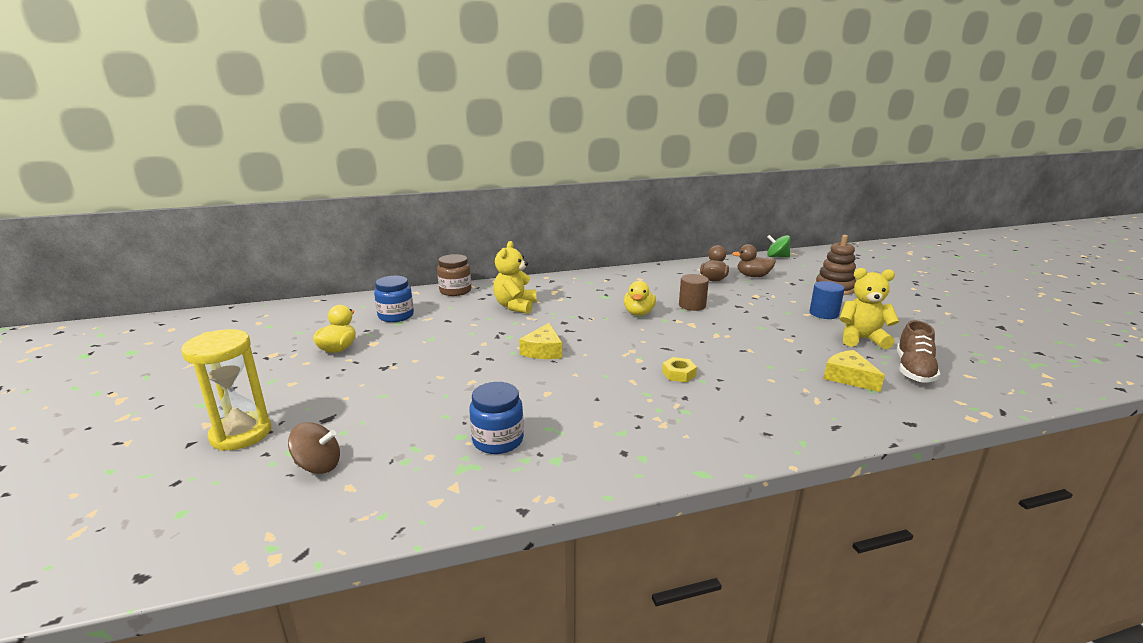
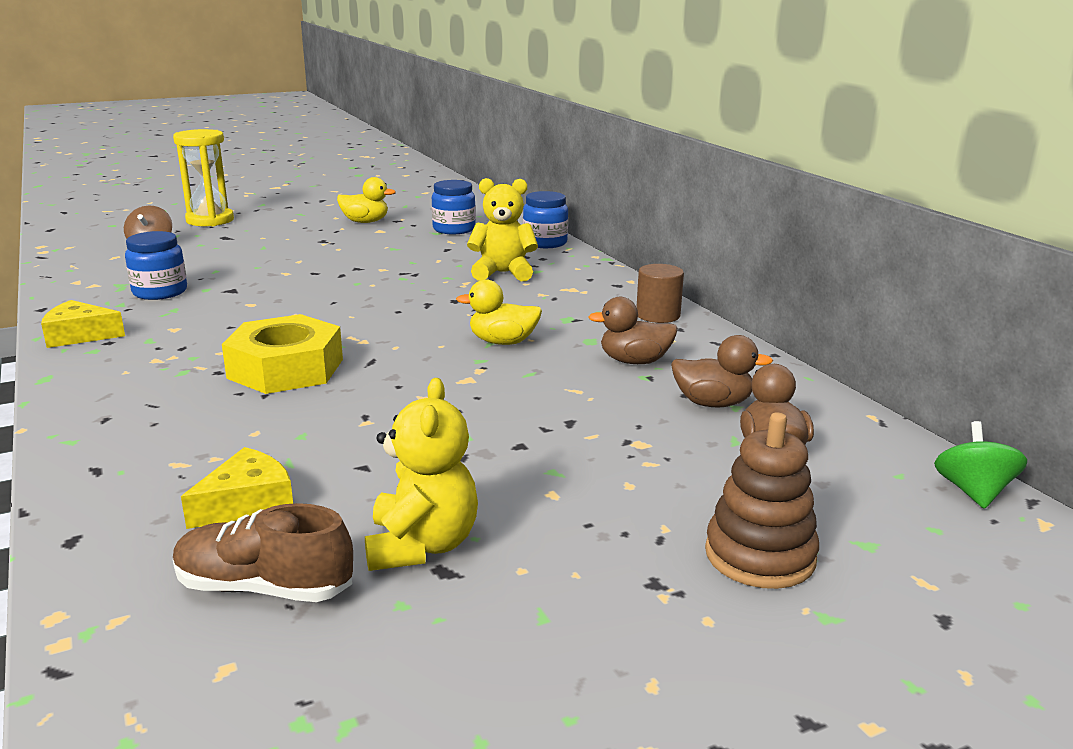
camera: 80 degrees right, 0 degrees up
(455, 291) = (545, 243): brown jar -> blue jar
(543, 350) = (362, 295): yellow cheese -> yellow cheese (79, 335)
(667, 288) = (634, 361): none -> brown duck
(679, 374) = (285, 368): yellow nut -> yellow nut, size x2.29
(692, 305) = (553, 381): brown cylinder -> brown cylinder (658, 315)
(824, 313) = (562, 515): blue cylinder -> none

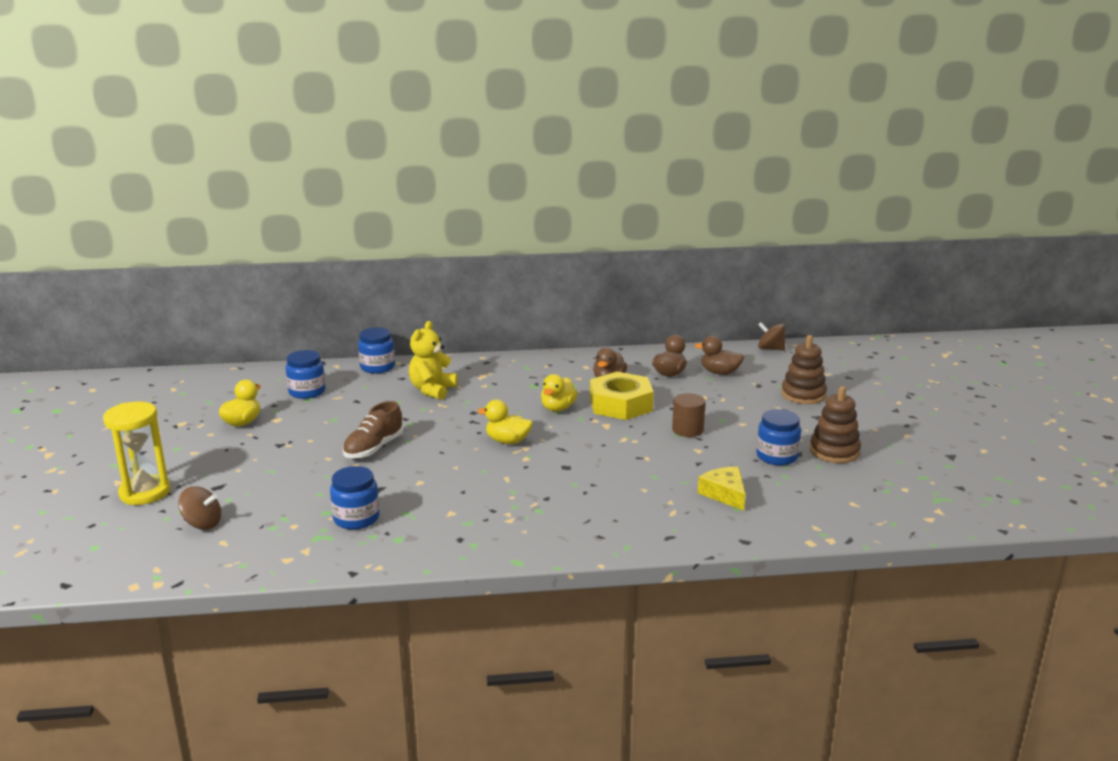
camera: 70 degrees left, 0 degrees up
(79, 335) = (436, 551): yellow cheese -> none
(264, 588) = (800, 493): brown shoe -> brown shoe (374, 448)
(285, 368) = (556, 475): yellow nut -> yellow nut (620, 404)
(379, 328) = (507, 441): none -> yellow duck
(421, 546) = (777, 456): yellow teddy bear -> blue jar
(481, 622) = (834, 451): none -> brown stacking toy
(658, 315) = (547, 362): brown cylinder -> brown cylinder (687, 430)
(973, 492) = (770, 348): green spinning top -> brown spinning top

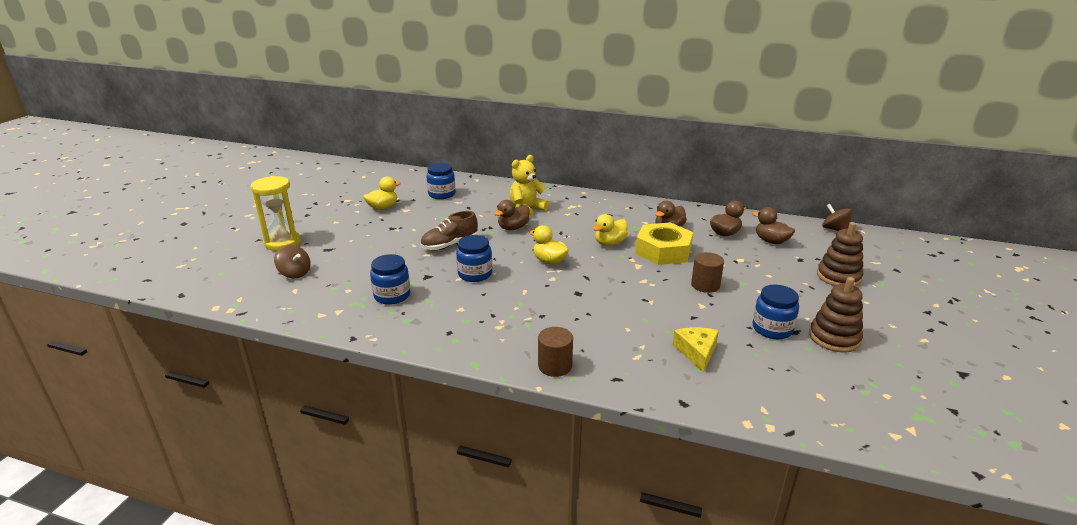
camera: 25 degrees right, 5 degrees up
(377, 367) = (503, 186): blue jar -> blue jar (475, 274)
(434, 414) = (513, 228): none -> brown duck
(600, 541) = (555, 366): none -> brown cylinder

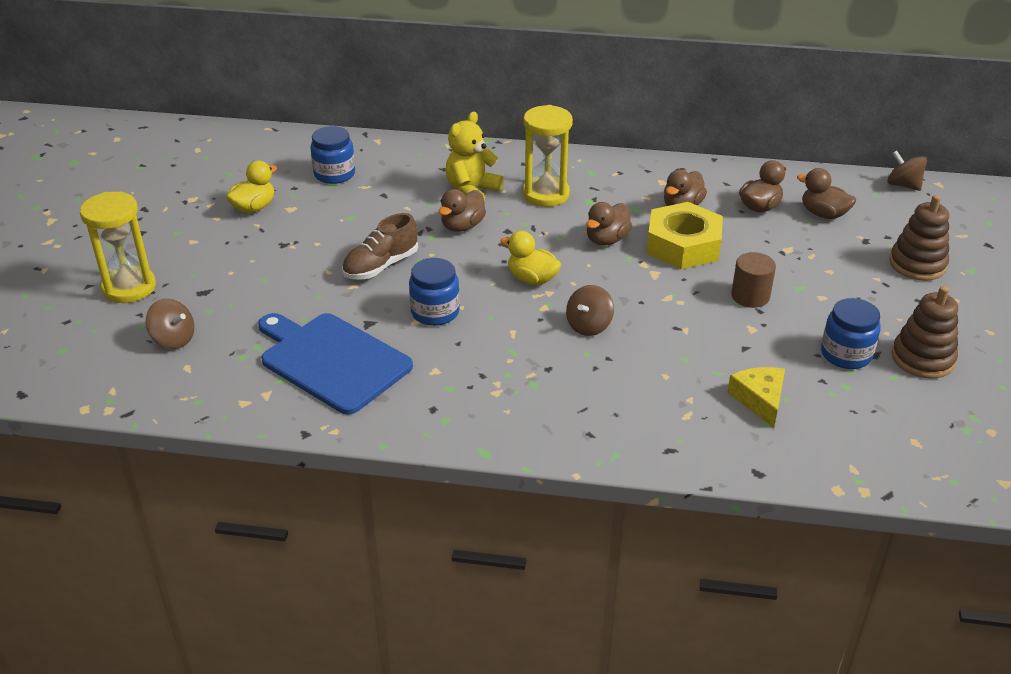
camera: 10 degrees left, 10 degrees up
(392, 296) = (332, 360): blue jar -> blue cutting board
(555, 366) = (587, 442): brown cylinder -> none
(576, 215) = (546, 194): none -> yellow hourglass
(580, 292) = (589, 326): none -> brown spinning top
(609, 243) = (606, 239): yellow duck -> brown duck

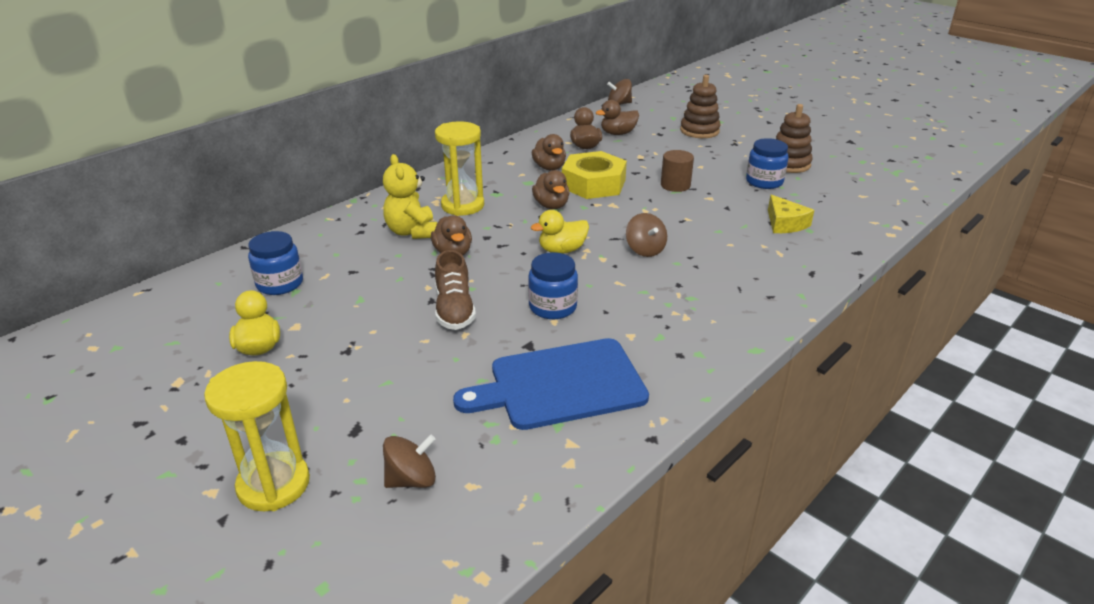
camera: 55 degrees left, 5 degrees down
(759, 400) = (785, 223): yellow cheese -> yellow cheese turned 135 degrees counterclockwise

